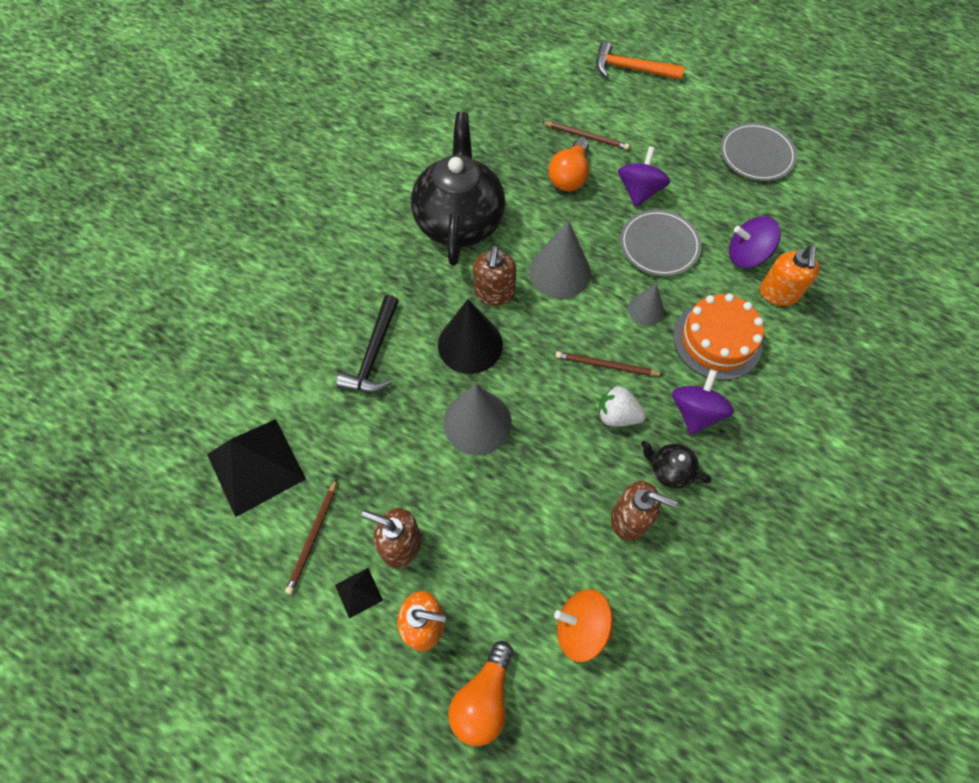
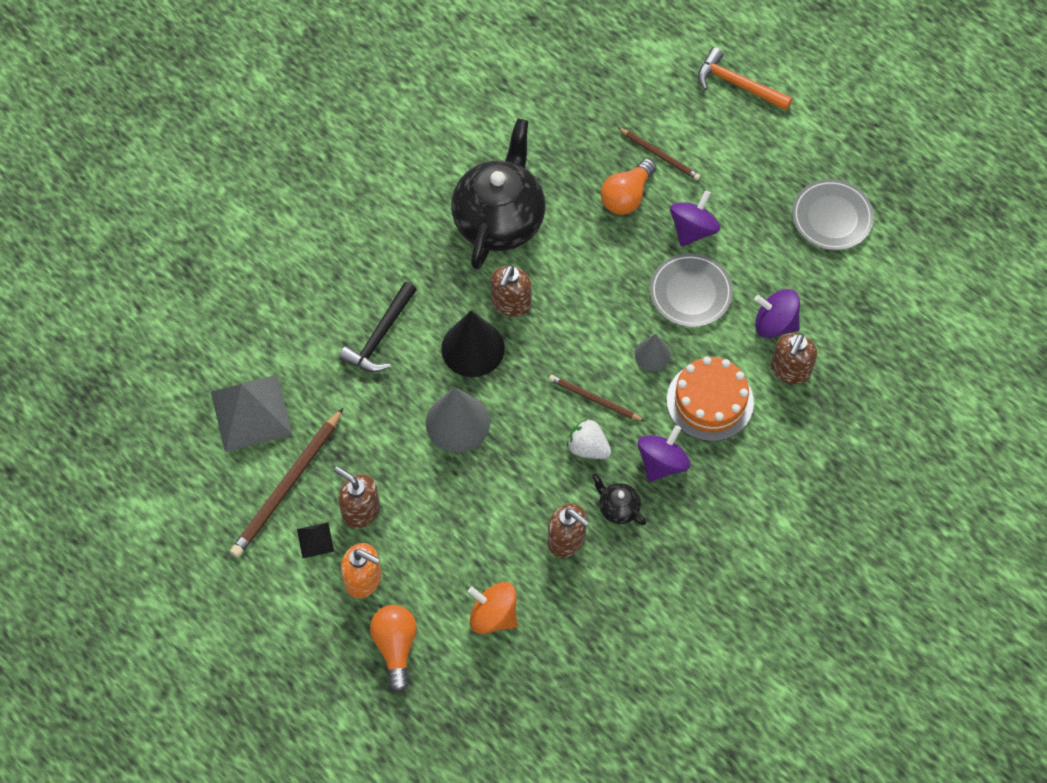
camera: 15 degrees right, 0 degrees up
(256, 466) = (251, 413): black pyramid -> grey pyramid
(313, 537) = (287, 486): brown pencil -> brown pencil, size x1.74
(483, 699) = (395, 647): orange light bulb -> orange light bulb turned 135 degrees clockwise
(560, 272) = (582, 296): grey cone -> none
(778, 293) = (790, 370): orange soap dispenser -> brown soap dispenser

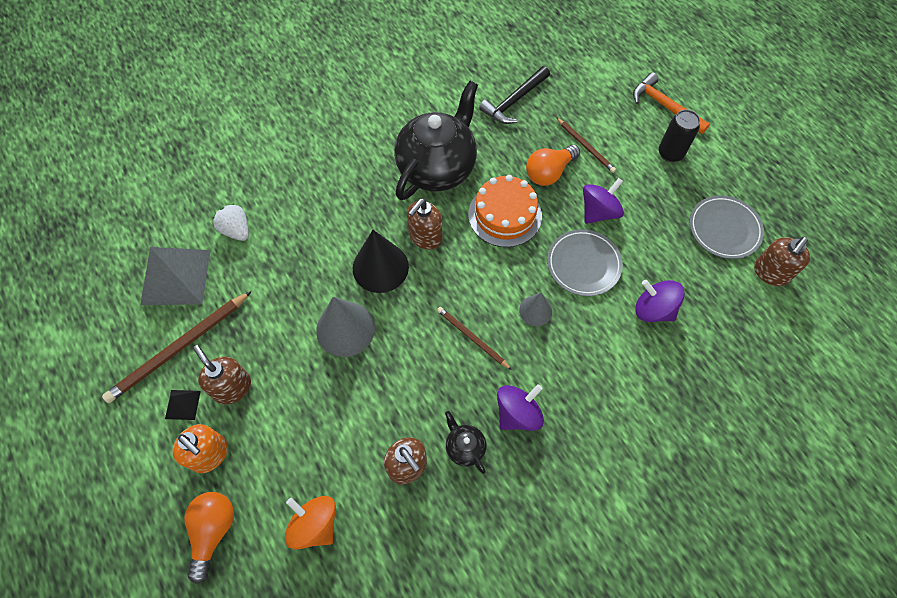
camera: 15 degrees right, 0 degrees up
(380, 336) = (307, 238): black hammer -> black hammer (514, 101)
(588, 447) = (453, 381): white strawberry -> white strawberry (236, 230)
(710, 401) = (577, 366): orange cake -> orange cake (505, 215)
(756, 142) = (670, 153): none -> black can
(790, 370) = (658, 355): brown soap dispenser -> brown soap dispenser (770, 273)

